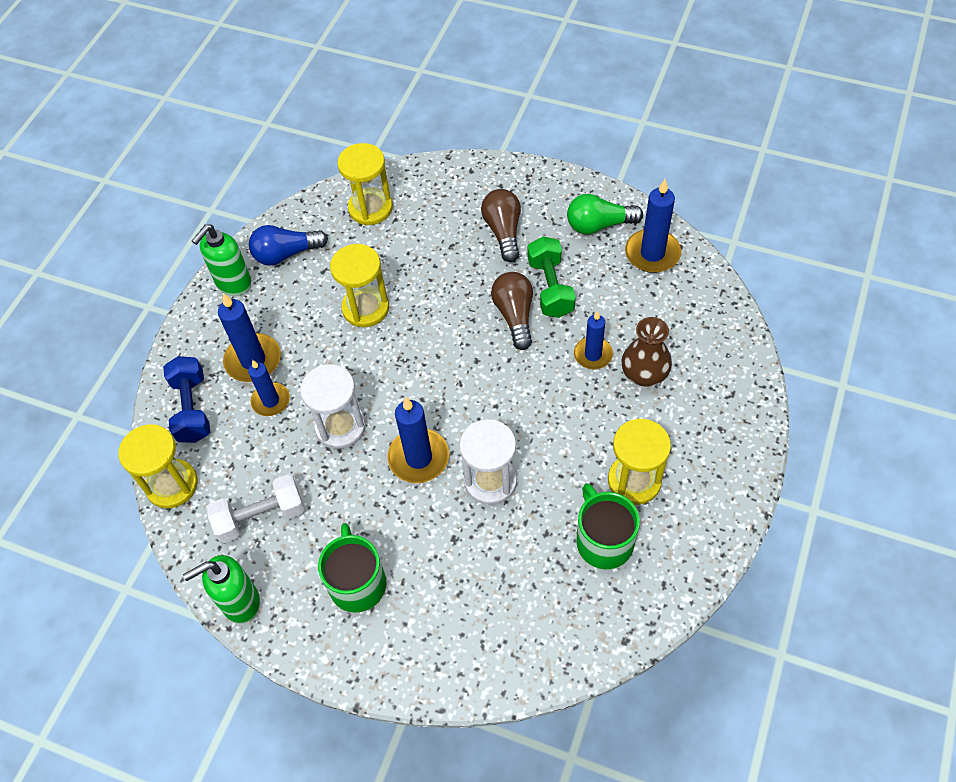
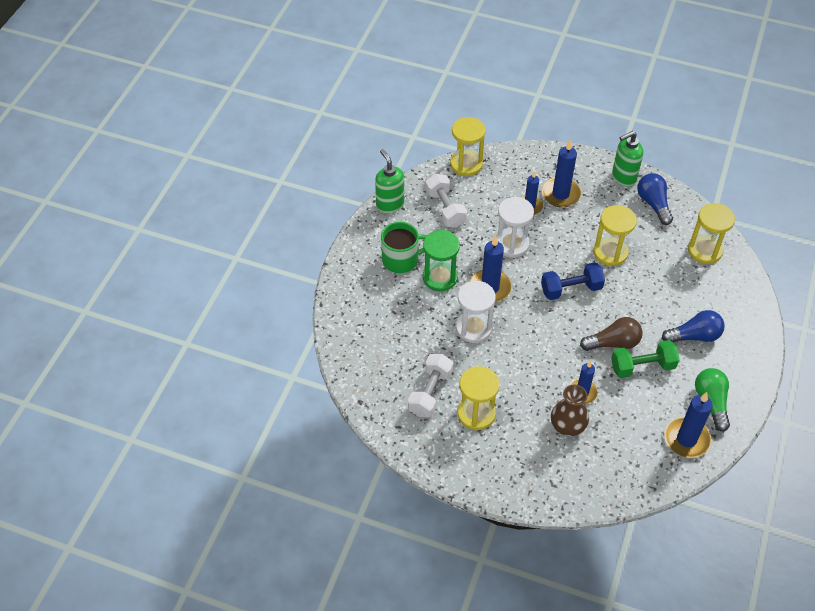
camera: 85 degrees right, 5 degrees down
(192, 409) = (521, 167): blue dumbbell -> blue dumbbell (571, 289)
(233, 283) = (623, 177): green soap dispenser -> green soap dispenser turned 60 degrees counterclockwise
(396, 526) = (440, 277): none -> green hourglass
(503, 231) = (694, 336): brown light bulb -> blue light bulb
(603, 541) = (430, 393): green mug -> white dumbbell

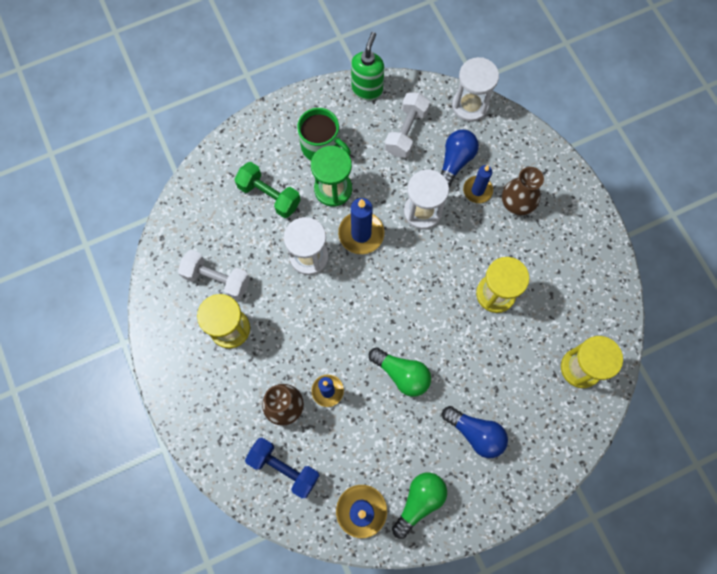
camera: 45 degrees right, 20 degrees up
(430, 393) = (217, 279): white dumbbell -> white dumbbell turned 45 degrees clockwise
(466, 164) = (470, 105): yellow hourglass -> white hourglass
(560, 194) = (517, 203): blue candle -> brown vase
(571, 289) = (424, 295): blue dumbbell -> blue dumbbell (284, 468)
(613, 343) = (402, 374): brown light bulb -> green light bulb
(623, 177) = (591, 235): green soap dispenser -> none
(642, 367) = (400, 417): green dumbbell -> green dumbbell (269, 196)
(653, 204) = (588, 284): blue light bulb -> blue light bulb (455, 162)

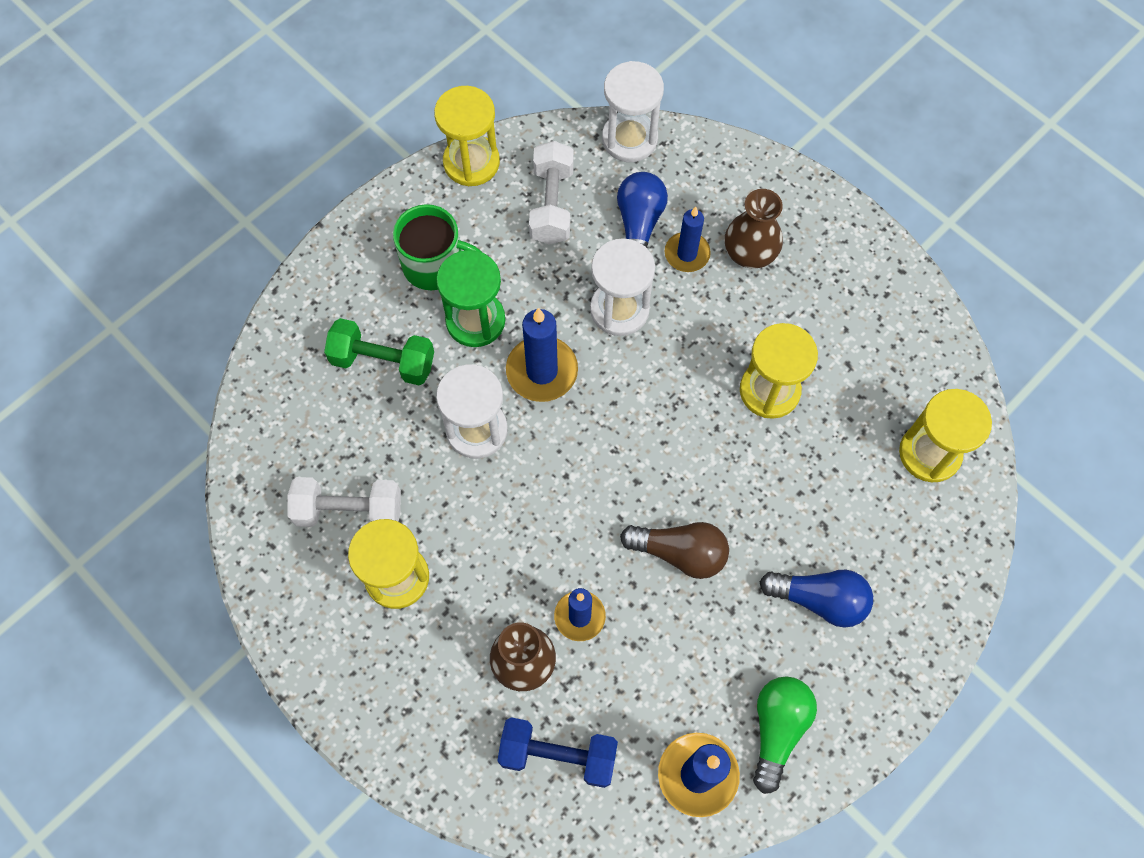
camera: 20 degrees left, 5 degrees down
(367, 89) = (471, 162): green soap dispenser -> yellow hourglass
(402, 374) = (680, 553): green light bulb -> brown light bulb

